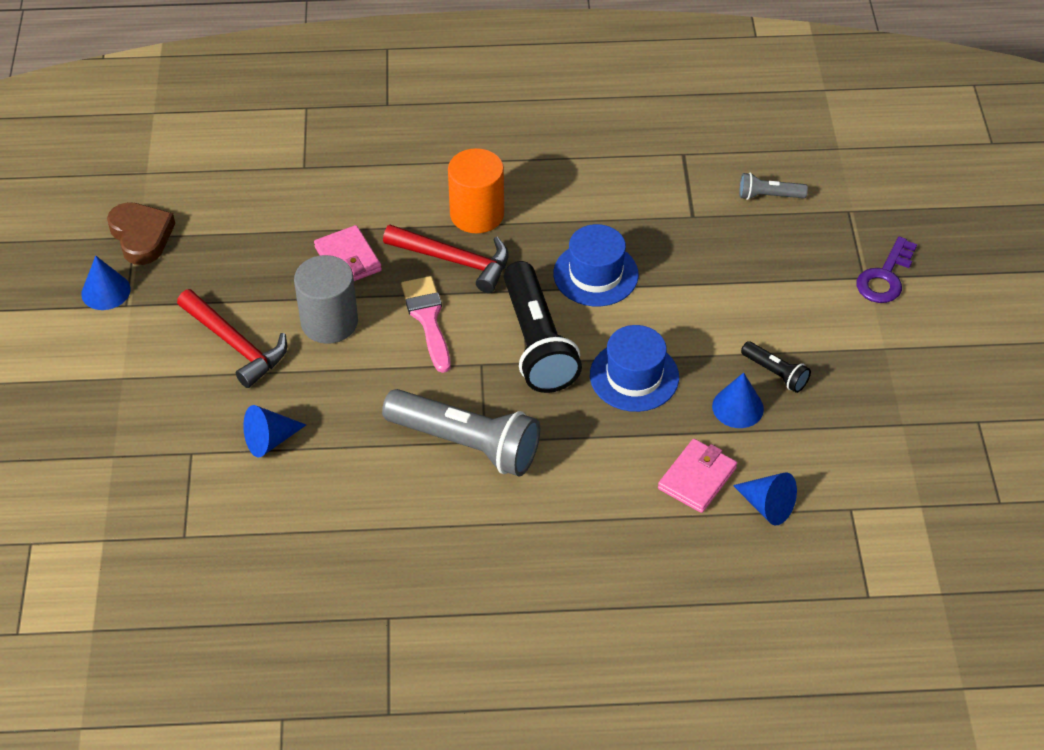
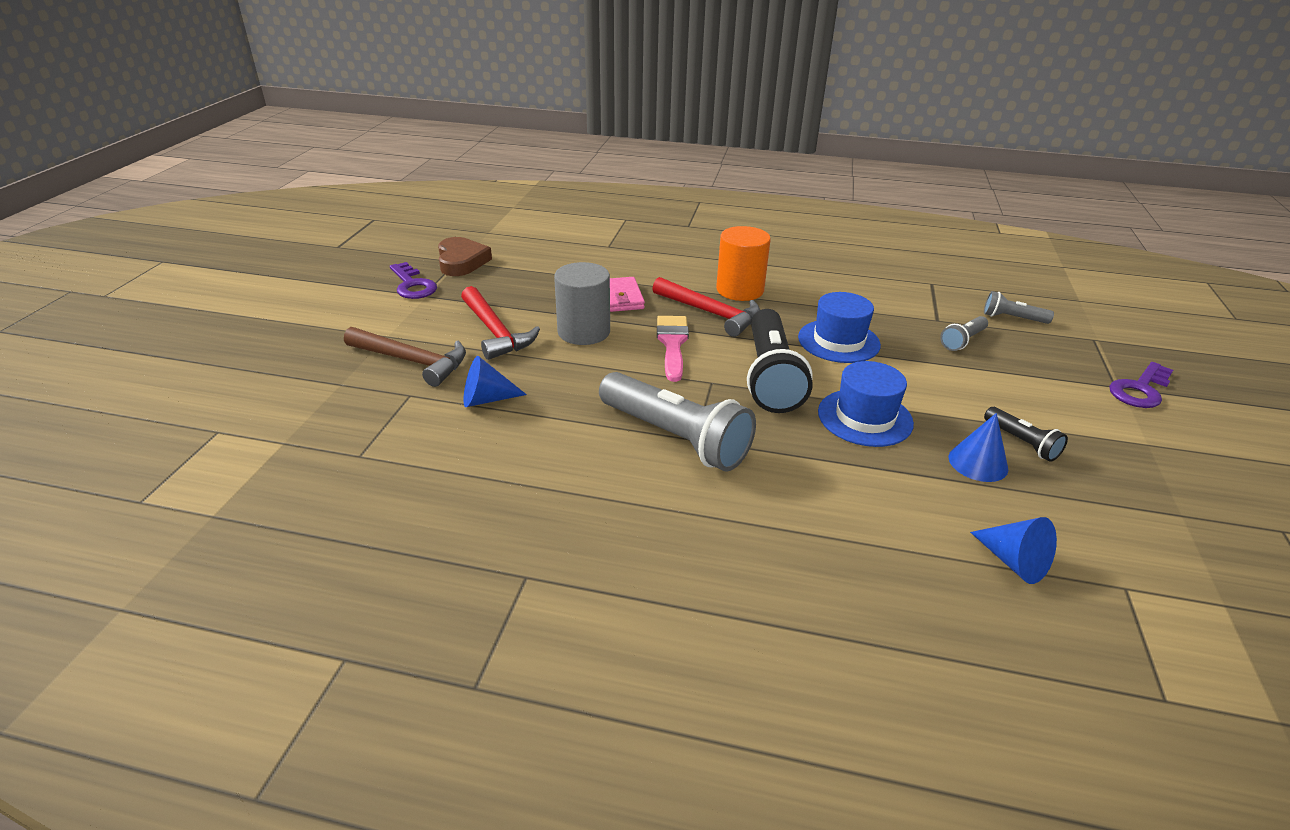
camera: 15 degrees right, 15 degrees down
(106, 291) = (412, 285): blue cone -> purple key
(169, 408) = (412, 361): none -> brown hammer
(697, 478) = (926, 517): pink wallet -> none
(719, 244) = (962, 341): none -> grey flashlight

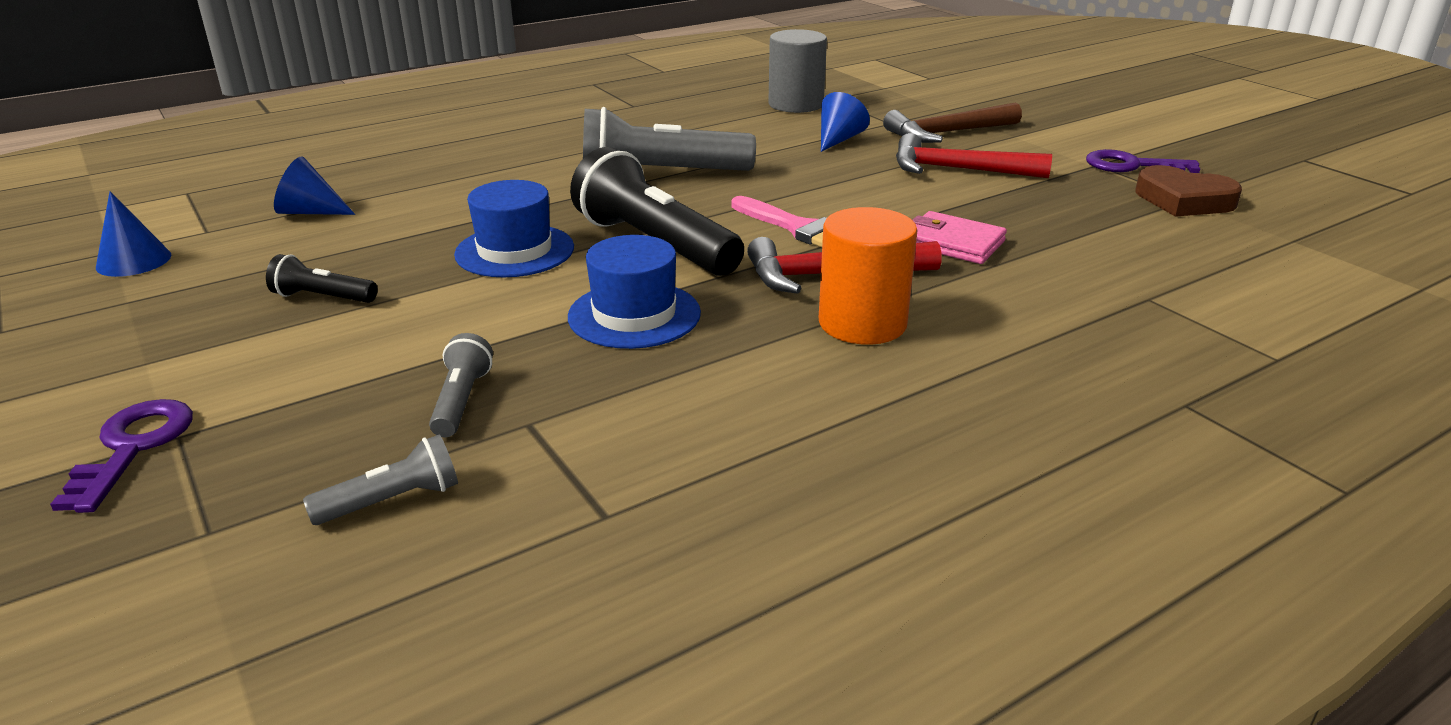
camera: 135 degrees right, 5 degrees down
(584, 332) = (896, 201): grey cylinder -> grey cylinder (796, 104)
(978, 463) = (368, 261): blue cone -> blue cone (134, 261)

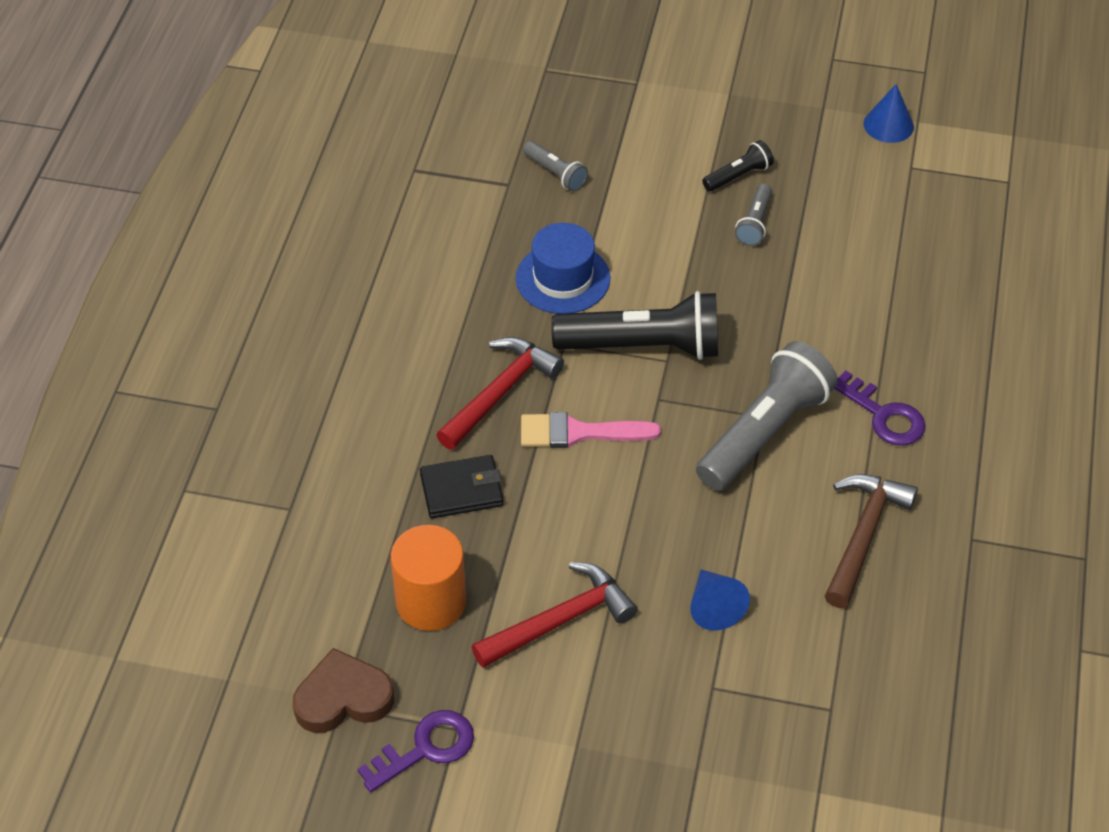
camera: 135 degrees right, 20 degrees up
(133, 447) = (641, 69): purple key -> purple key (883, 415)
(310, 212) = (895, 222): blue cone -> none
(392, 501) = (502, 120): grey flashlight -> grey flashlight (754, 223)
(514, 251) = (712, 279): blue hat -> none
(796, 104) = (843, 663): grey cylinder -> none
(862, 323) = (435, 359): orange cylinder -> orange cylinder (431, 602)
(947, 133) = (639, 701): brown hammer -> brown hammer (863, 536)
(953, 243) = (461, 490): pink wallet -> black wallet

